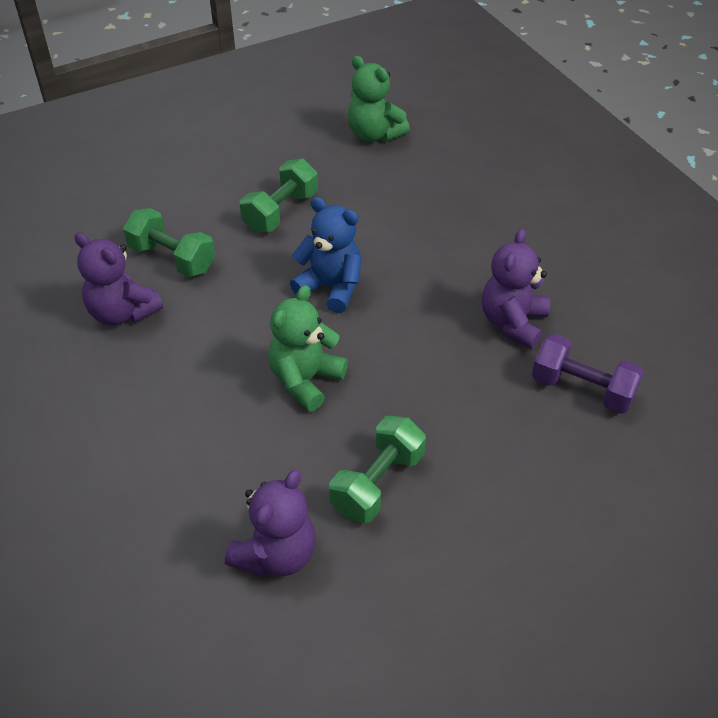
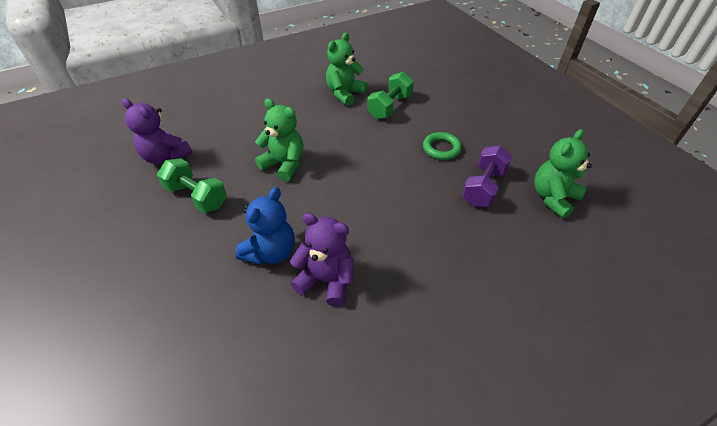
camera: 90 degrees right, 0 degrees up
(122, 312) = (345, 94): purple teddy bear -> green teddy bear
(281, 212) = (441, 148): green dumbbell -> green ring
(331, 287) = (366, 174): blue teddy bear -> blue teddy bear (271, 252)
(582, 389) = (247, 323): purple dumbbell -> purple dumbbell (483, 187)

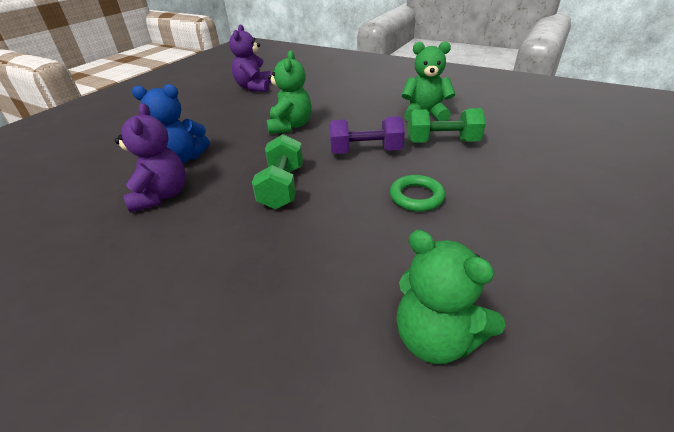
camera: 60 degrees right, 10 degrees down
(197, 196) = (222, 111): green dumbbell -> green dumbbell (282, 187)
(483, 187) = (382, 253): purple dumbbell -> purple dumbbell (365, 151)
(553, 198) = (436, 338): green teddy bear -> green teddy bear turned 150 degrees counterclockwise

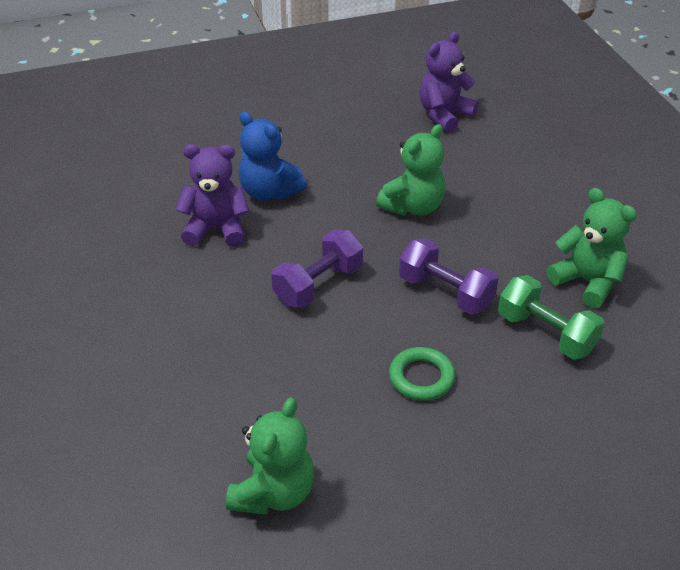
camera: 40 degrees right, 5 degrees up
(161, 196) = (216, 229): purple teddy bear -> purple teddy bear turned 120 degrees counterclockwise
(282, 187) = (318, 285): green dumbbell -> purple dumbbell
(436, 338) = (273, 492): green teddy bear -> green teddy bear turned 150 degrees counterclockwise

